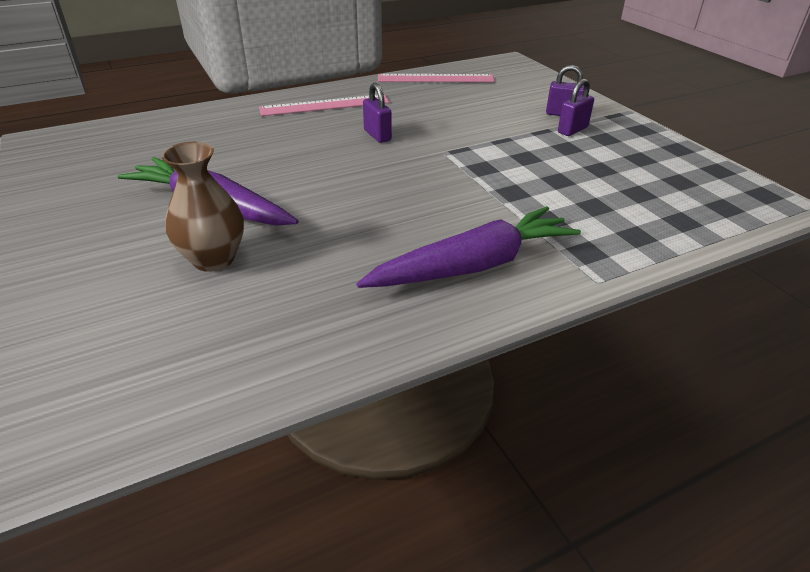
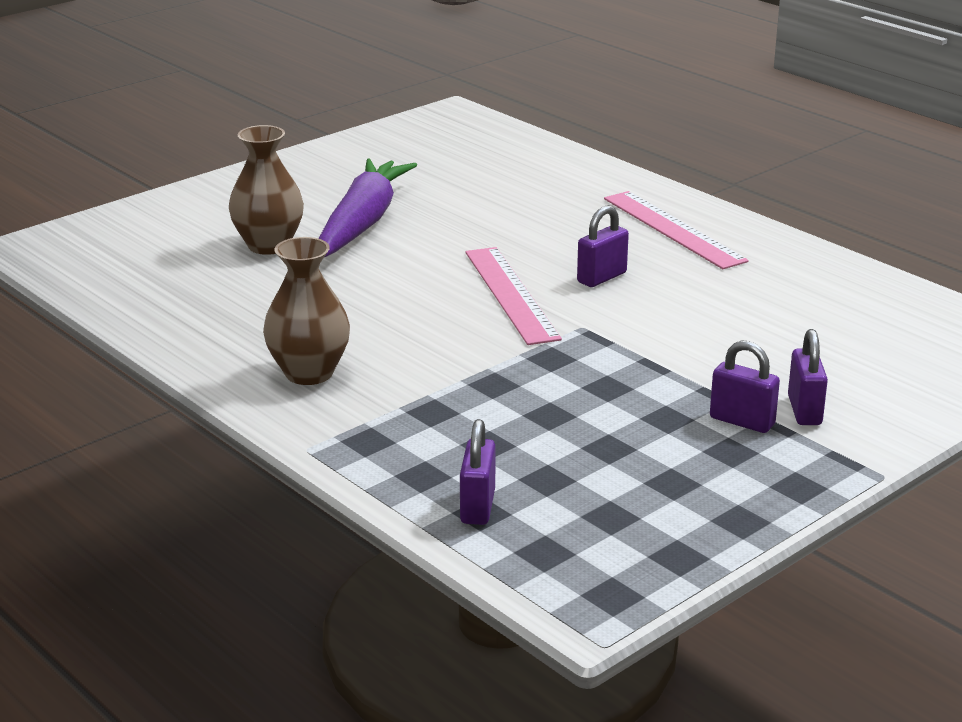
camera: 75 degrees right, 10 degrees down
(435, 78) = (862, 290): pink ruler -> pink ruler (511, 294)
(473, 266) = (309, 373): purple carrot -> brown vase
(675, 221) = (477, 507): none -> purple padlock

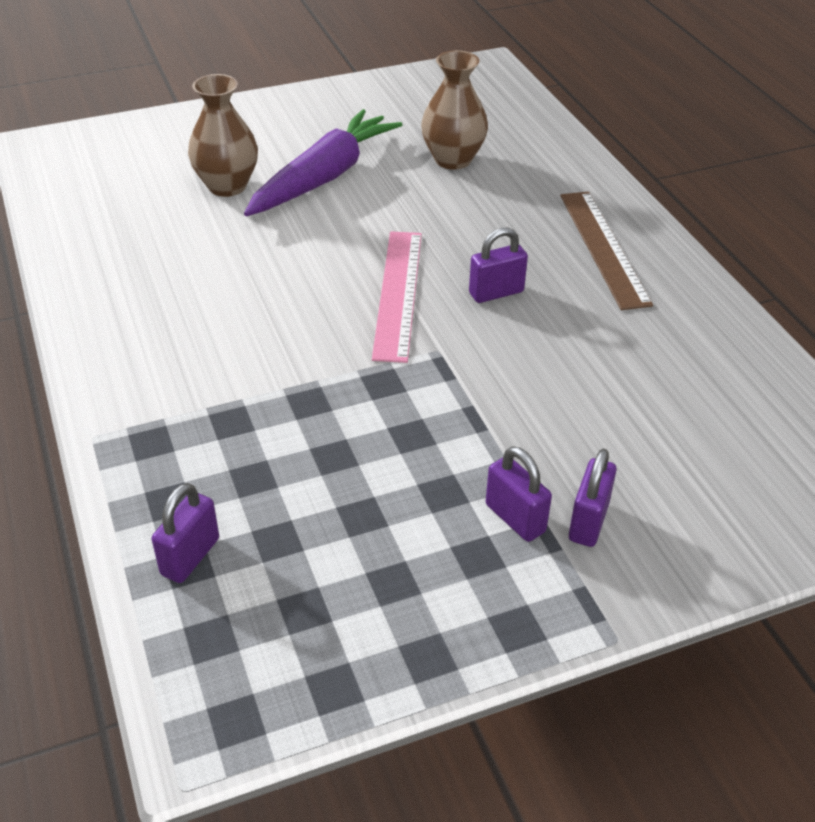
camera: 20 degrees right, 15 degrees up
(309, 373) = (158, 344): brown vase -> brown vase (453, 159)
(673, 229) = (604, 248): pink ruler -> brown ruler

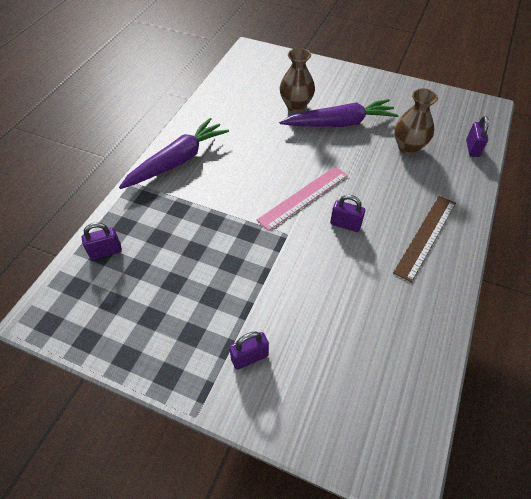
camera: 45 degrees right, 10 degrees up
(134, 360) = (177, 161): none -> purple carrot
(515, 518) = (224, 331): purple padlock -> purple padlock (472, 148)

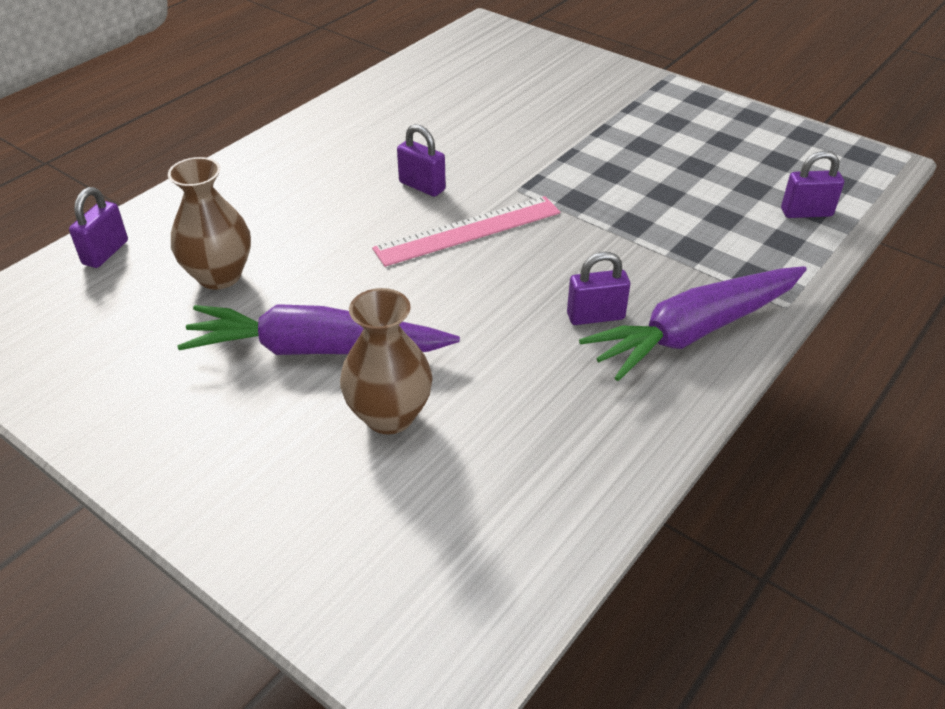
camera: 165 degrees left, 10 degrees down
(249, 357) = (605, 97): purple padlock -> purple padlock (595, 316)
(426, 236) = (315, 156): brown ruler -> none

